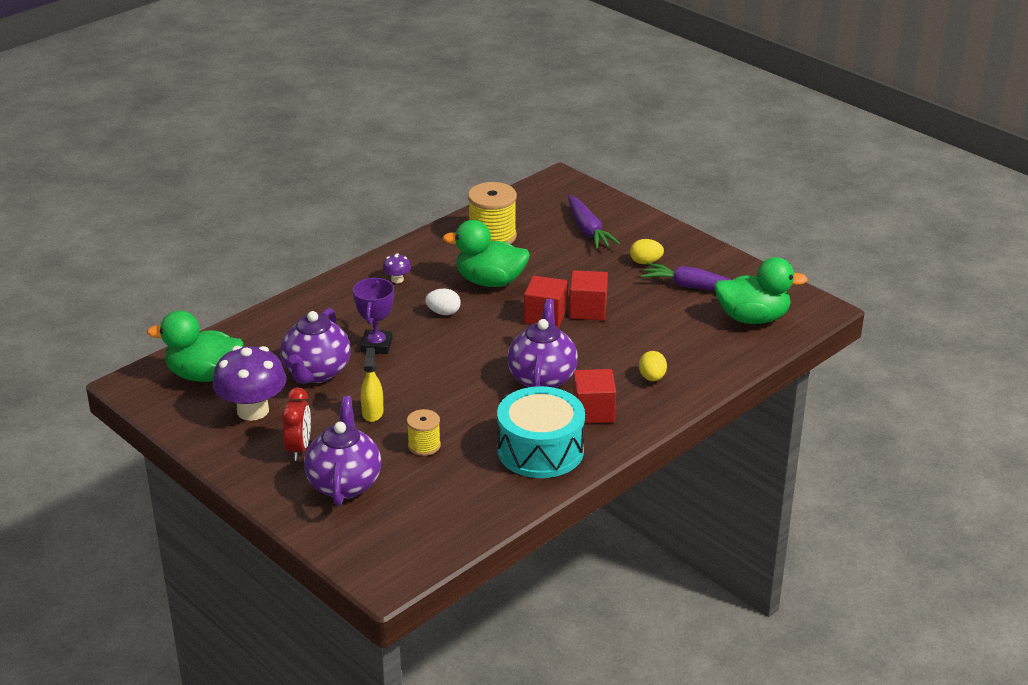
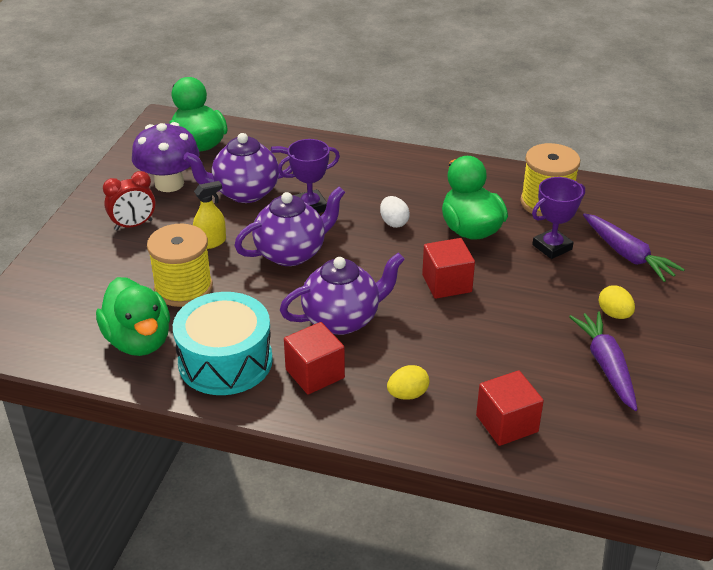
camera: 60 degrees right, 5 degrees up
(344, 483) = (101, 266): purple teapot -> purple teapot (291, 253)
(397, 280) = (419, 179): purple mushroom -> none
(424, 445) = (183, 288): yellow spool -> yellow spool, size x1.76
(548, 256) = (552, 247): none -> purple trophy
(587, 310) = (485, 306): red cube -> red cube (507, 423)
(588, 230) = (627, 255): purple carrot -> purple carrot turned 75 degrees counterclockwise
(753, 318) = (595, 435): green duck -> green duck (139, 341)

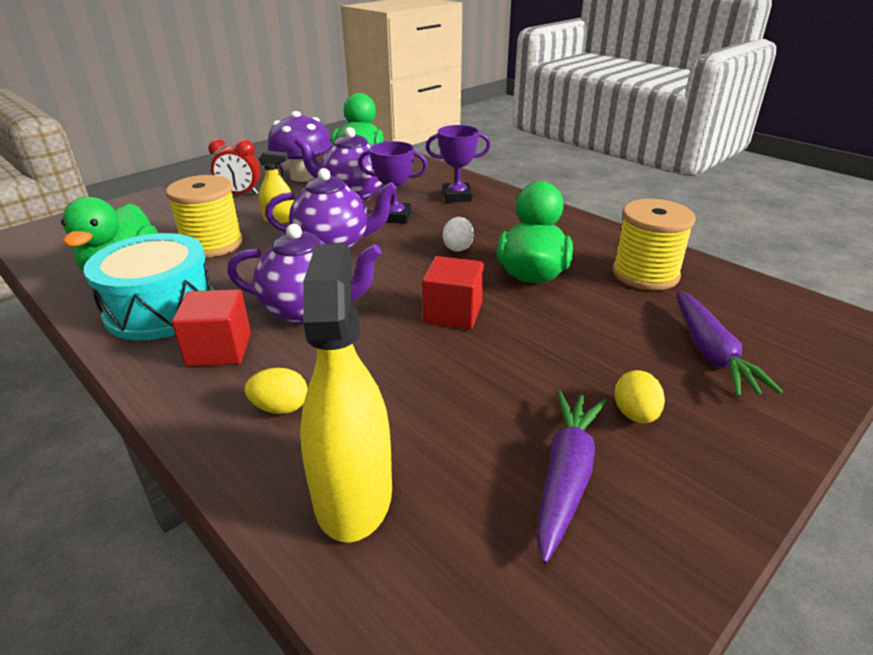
camera: 30 degrees right, 5 degrees down
(507, 423) = (353, 495): red cube -> yellow spray bottle
(552, 247) = (613, 316): purple trophy -> purple trophy (457, 196)

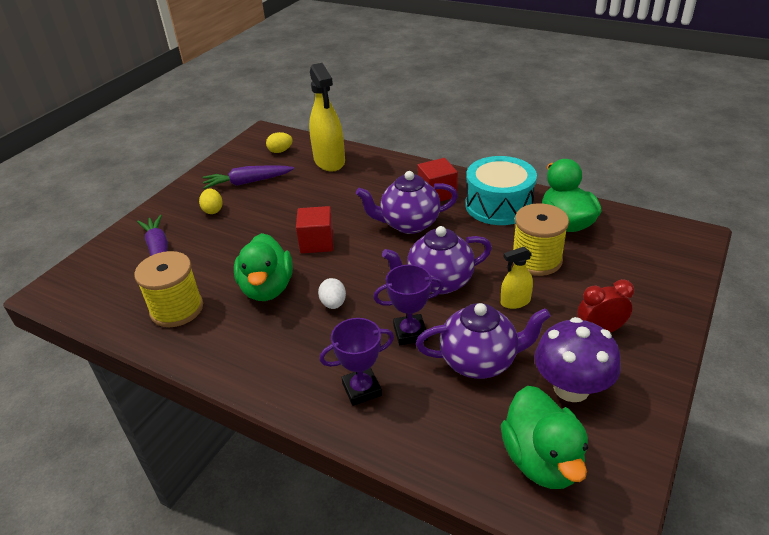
camera: 165 degrees right, 5 degrees up
(280, 408) = (380, 178): yellow egg -> yellow egg (280, 151)
(565, 477) = (248, 182): purple carrot -> purple carrot turned 75 degrees clockwise

